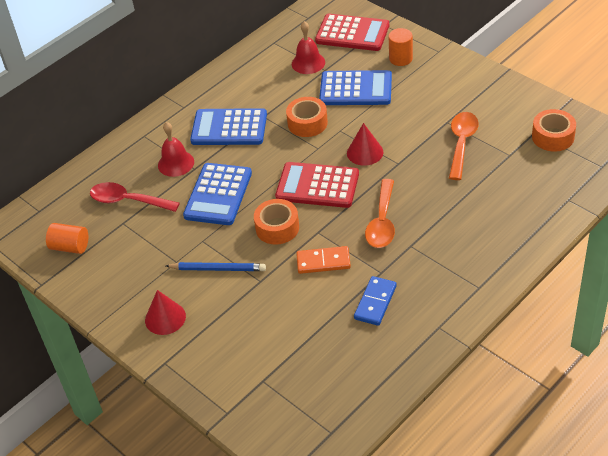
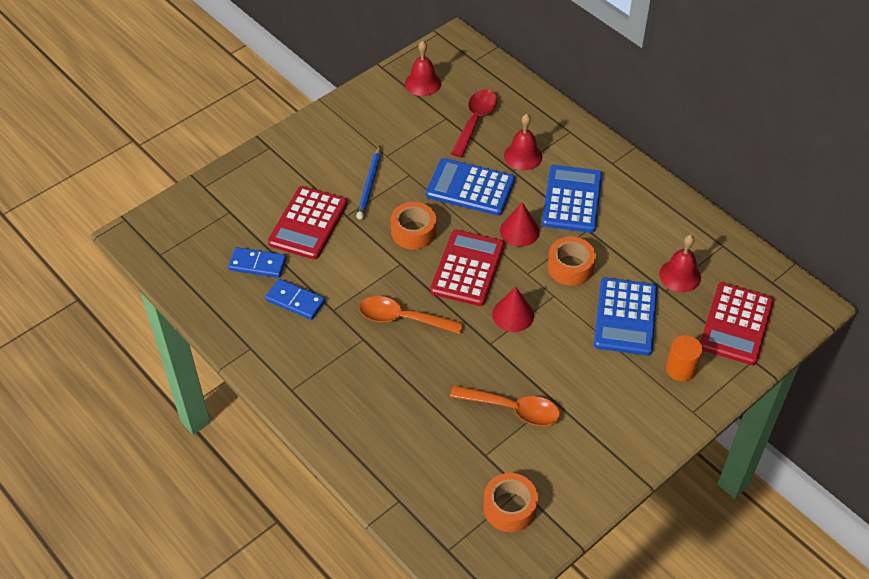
camera: 90 degrees right, 5 degrees up
(70, 247) = (423, 83): orange cylinder -> red bell
(165, 318) = (319, 147): red cone -> red cone (519, 231)
(274, 309) = (308, 223): none -> red calculator
(323, 262) = (358, 265): orange domino -> none
(333, 341) = (257, 264): none -> blue domino

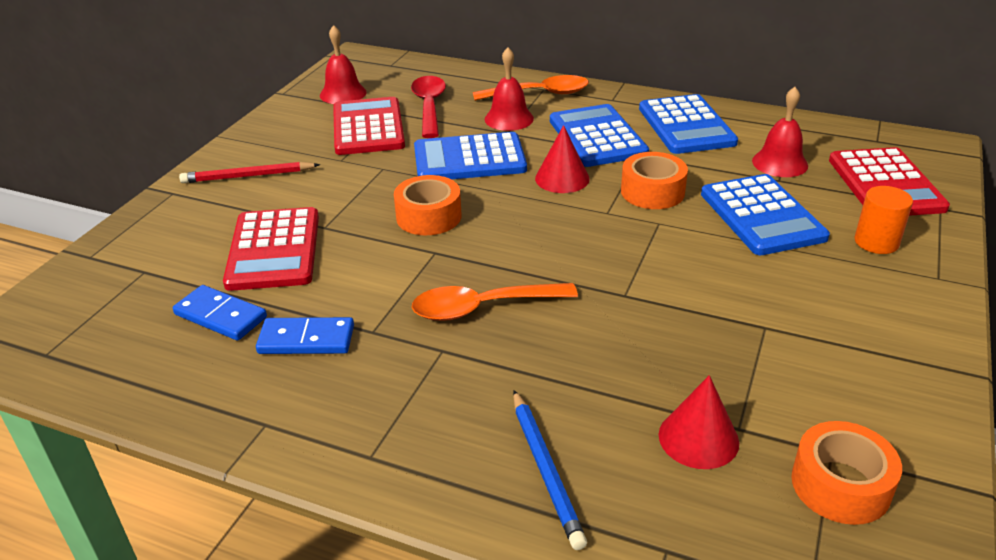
camera: 25 degrees left, 15 degrees down
(257, 264) = (220, 316): blue domino -> blue domino turned 45 degrees clockwise
(321, 149) = (248, 176): none -> red pencil
(369, 185) = (337, 190): blue pencil -> blue pencil (546, 470)
(467, 268) = (528, 230): red calculator -> red calculator (368, 127)
(513, 314) = (627, 256): red cone -> red cone (698, 438)
(513, 409) = (723, 356): orange spoon -> orange spoon (539, 94)
(644, 212) = (686, 126): none -> blue calculator

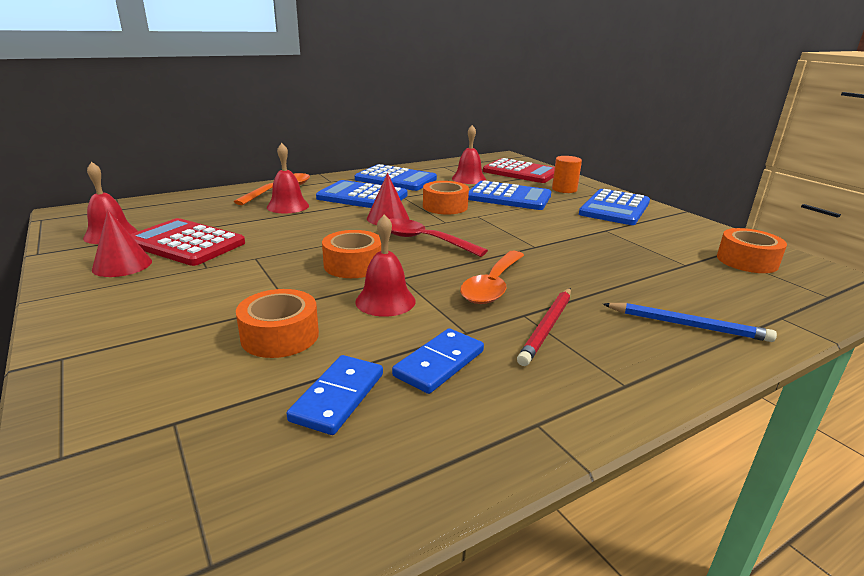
camera: 55 degrees left, 10 degrees down
(220, 316) = (338, 397): blue domino -> blue domino turned 45 degrees counterclockwise
(248, 176) = (132, 310): red pencil -> red pencil (547, 327)
(274, 250) = (280, 336): red calculator -> orange tape
(380, 266) = (385, 301): none -> red bell
(429, 106) = (212, 218): red spoon -> red spoon (423, 240)
(469, 159) = (309, 231): blue calculator -> blue calculator (615, 208)
(698, 438) = (687, 276): red cone -> red cone (122, 265)

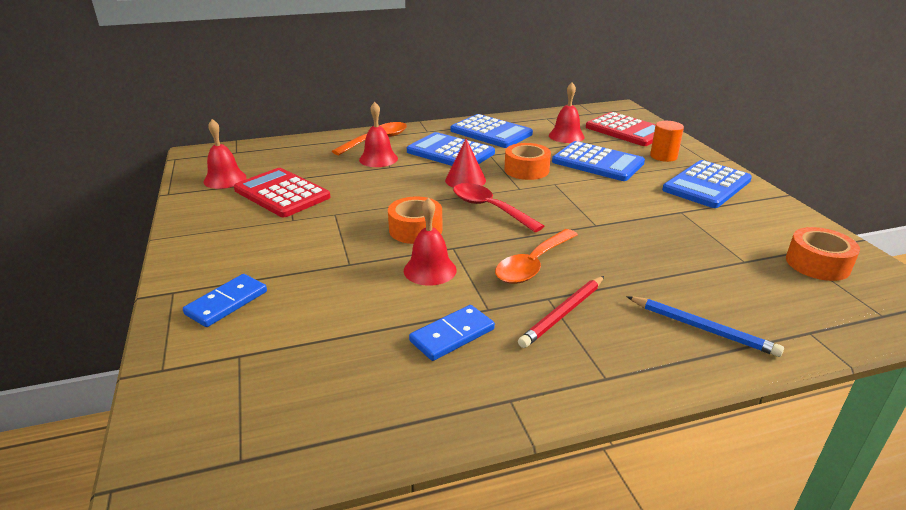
camera: 15 degrees right, 5 degrees up
(122, 265) = (228, 211): red cone -> none
(280, 336) = (333, 293): orange tape -> none
(338, 397) = (361, 353): blue domino -> blue domino (227, 303)

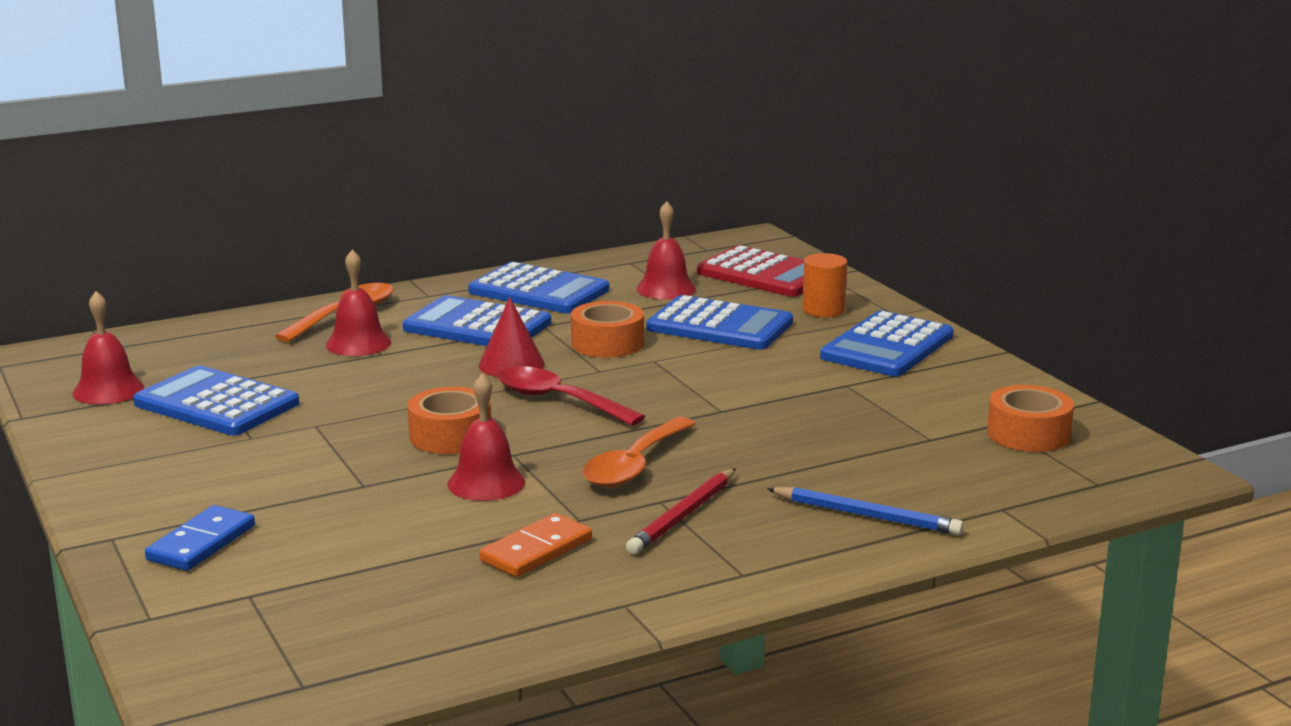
camera: 10 degrees left, 10 degrees down
(282, 193) = (216, 404): red calculator -> blue calculator
(452, 335) = (536, 550): blue domino -> orange domino

